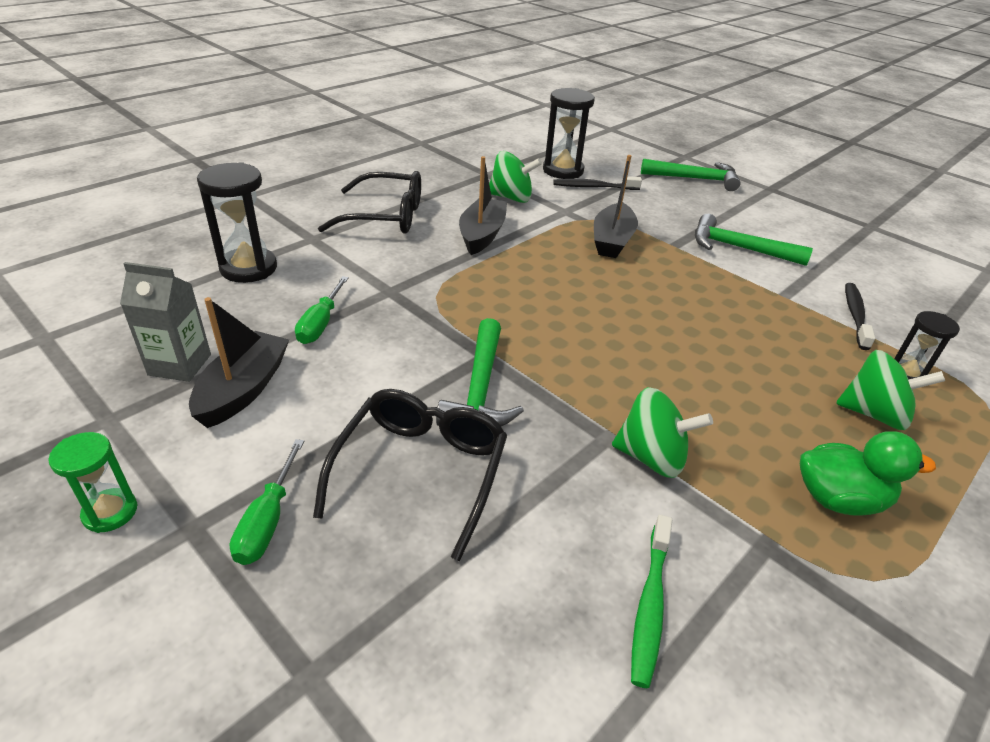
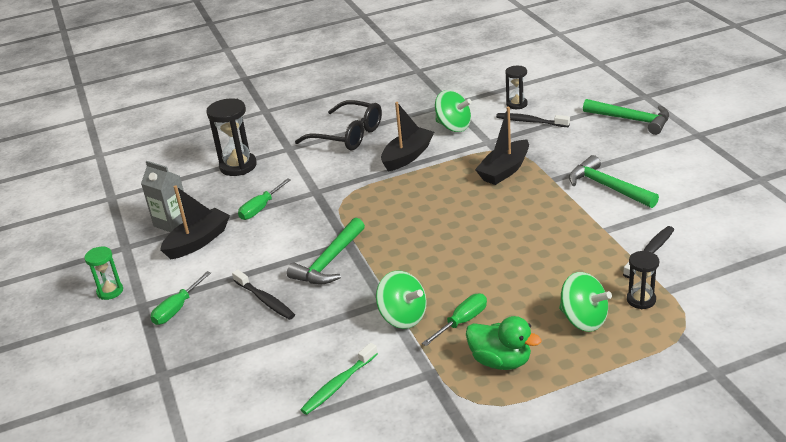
camera: 30 degrees right, 5 degrees down
(421, 471) = (265, 300): black glasses -> black toothbrush
(563, 170) = (516, 104): black hourglass -> black hourglass, size x0.60
(736, 448) = (462, 322): none -> green screwdriver

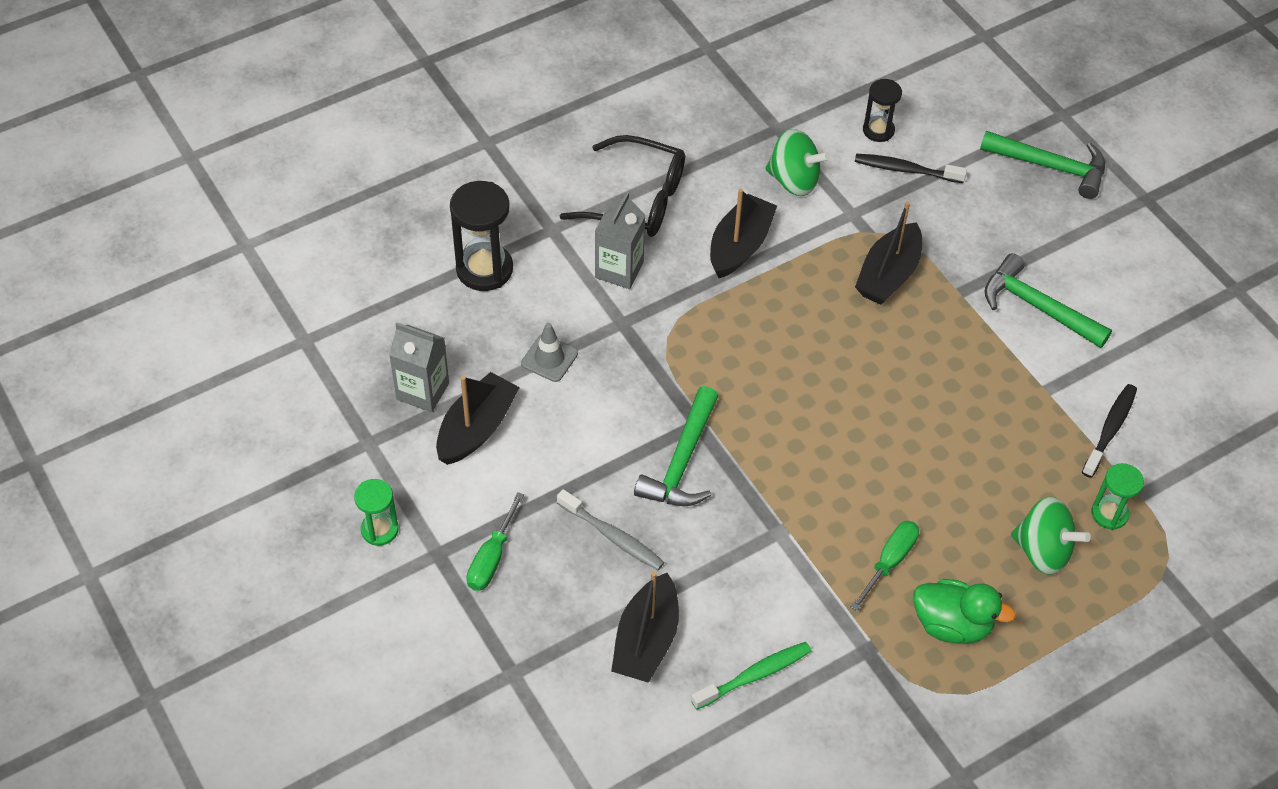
camera: 15 degrees left, 20 degrees up
(261, 208) = (549, 358): green screwdriver -> grey traffic cone
(265, 300) = (613, 536): black toothbrush -> grey toothbrush
(265, 360) = (646, 640): none -> black boat
(324, 167) = (619, 270): none -> grey carton
(338, 385) = (754, 675): green toothbrush -> green toothbrush turned 150 degrees counterclockwise
(403, 317) = (810, 558): green spinning top -> none
(641, 300) = (1109, 514): black hourglass -> green hourglass

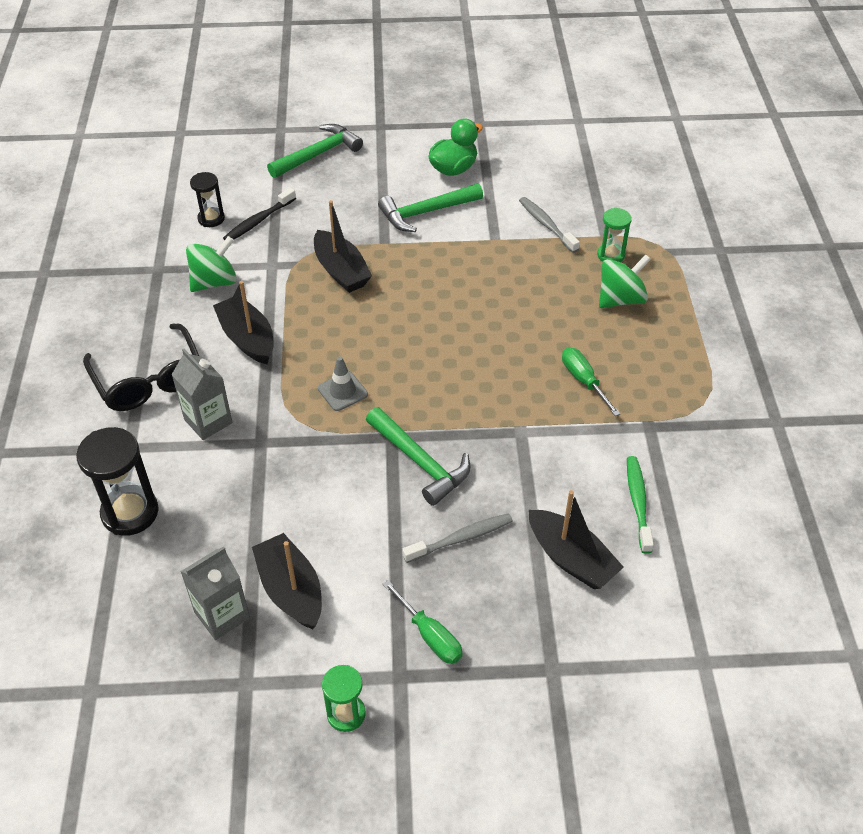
camera: 60 degrees left, 5 degrees down
(549, 358) = (258, 506): grey traffic cone -> grey traffic cone (342, 391)
(637, 199) = (149, 380): black glasses -> black glasses turned 105 degrees clockwise
(952, 624) = (653, 371): green duck -> green duck (453, 169)
(1110, 429) = (546, 225): black toothbrush -> grey toothbrush

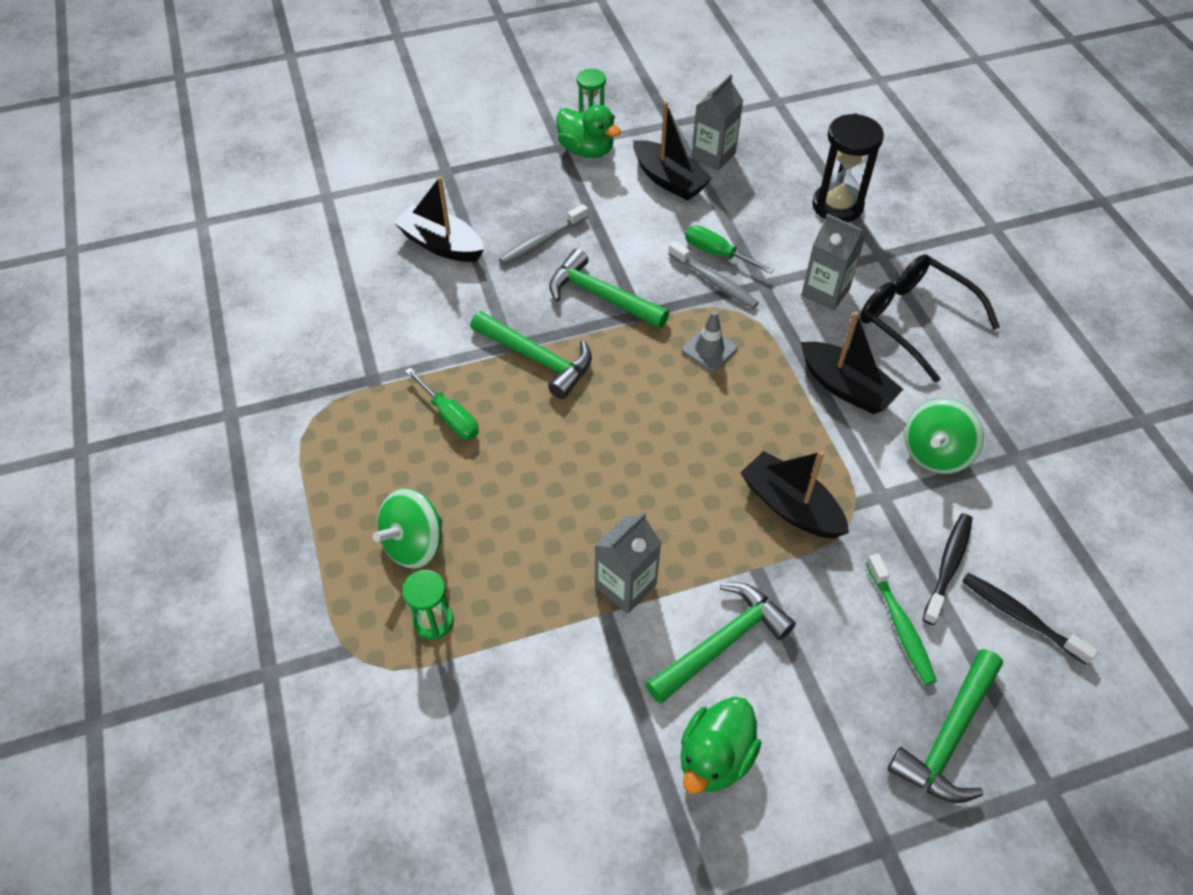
camera: 165 degrees right, 5 degrees up
(211, 219) = (1014, 555): black hourglass -> none
(234, 191) = (1020, 617): none -> black toothbrush
(370, 661) = (586, 150): none -> green duck
(429, 635) = (547, 173): green screwdriver -> green screwdriver (717, 254)
(476, 250) = (625, 586): none -> grey carton
(497, 414) = (537, 359): none -> green hammer
(546, 225) = (536, 661): grey toothbrush -> grey toothbrush (714, 282)
(638, 502) = (383, 301): green toothbrush -> green toothbrush (900, 625)

